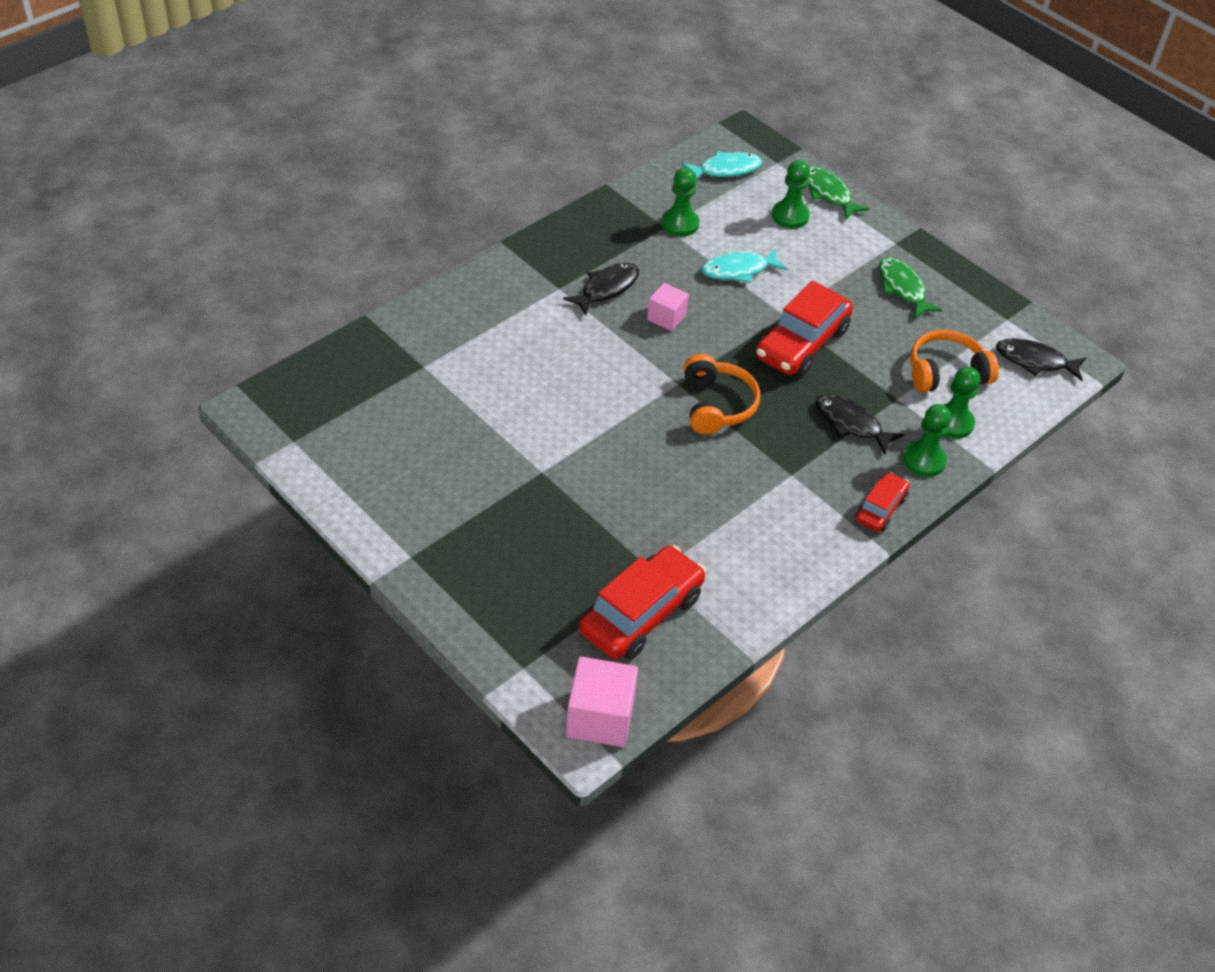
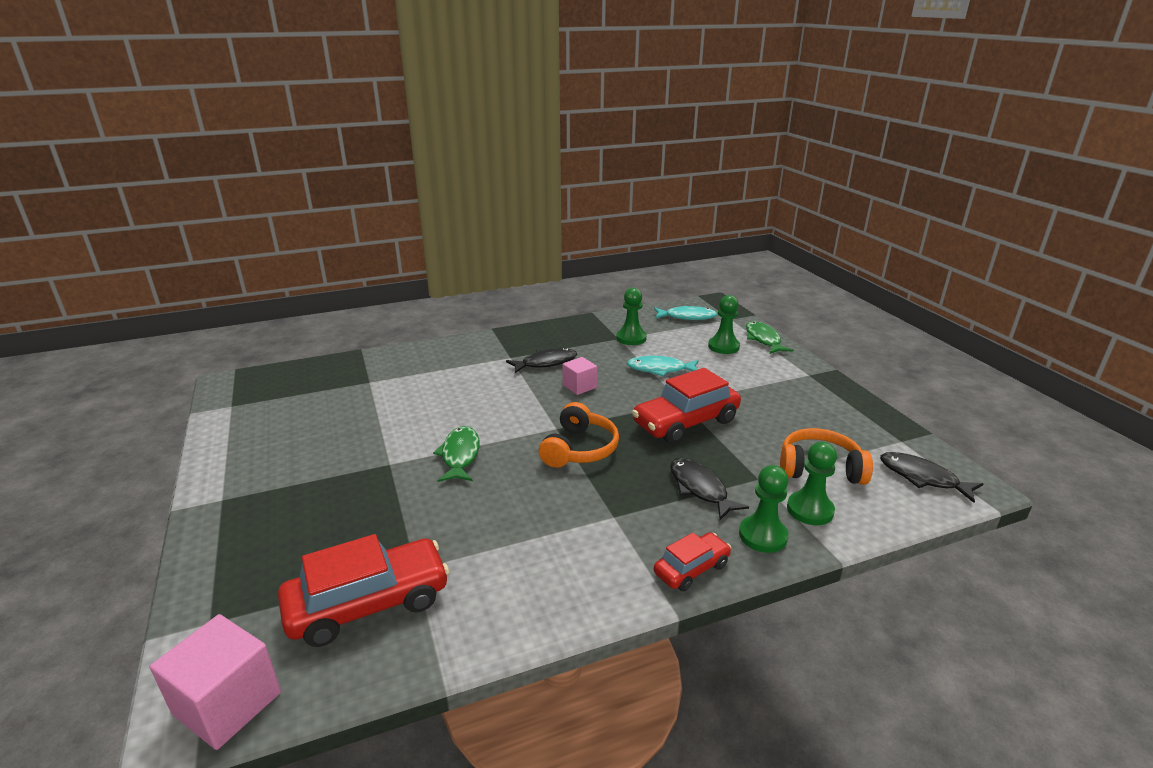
camera: 25 degrees right, 20 degrees down
(903, 288) = (802, 403): green fish -> green fish (460, 455)

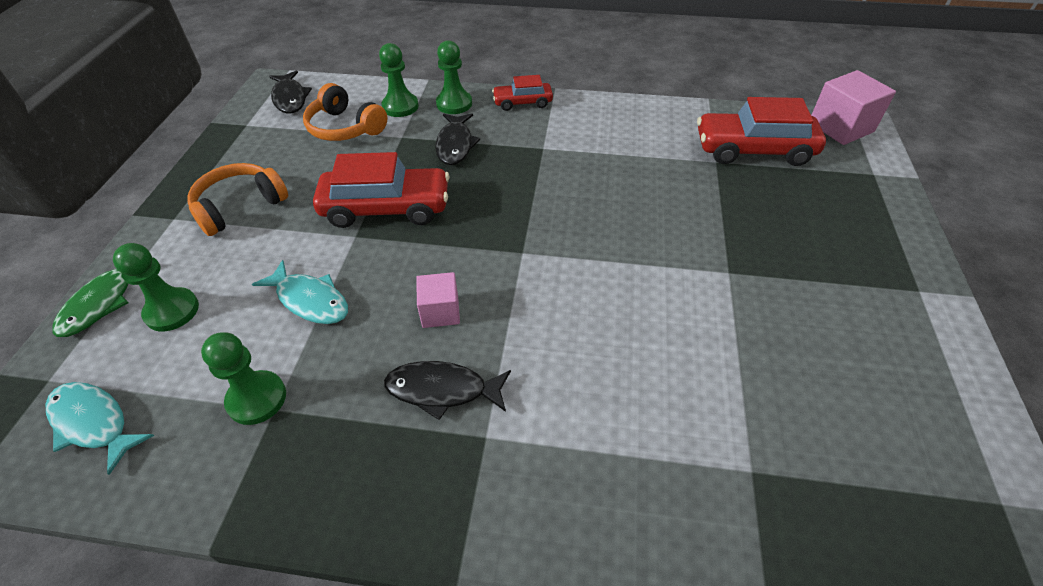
camera: 150 degrees left, 20 degrees up
(460, 455) = (647, 254): green fish -> none
(579, 449) = (519, 217): orange headphones -> orange headphones (240, 207)

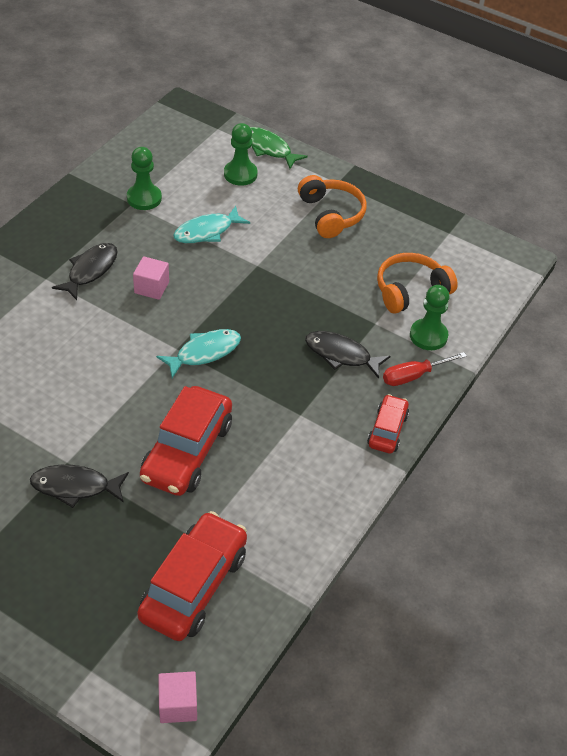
camera: 110 degrees right, 0 degrees up
(93, 423) = (174, 142): turquoise fish -> turquoise fish (204, 352)
(290, 98) = (482, 266): black fish -> black fish (75, 487)
(386, 208) = (279, 289): red car -> red car (187, 451)
(454, 104) = (413, 376): green pawn -> red screwdriver
(840, 127) = (178, 705): pink cube -> pink cube, size x0.61

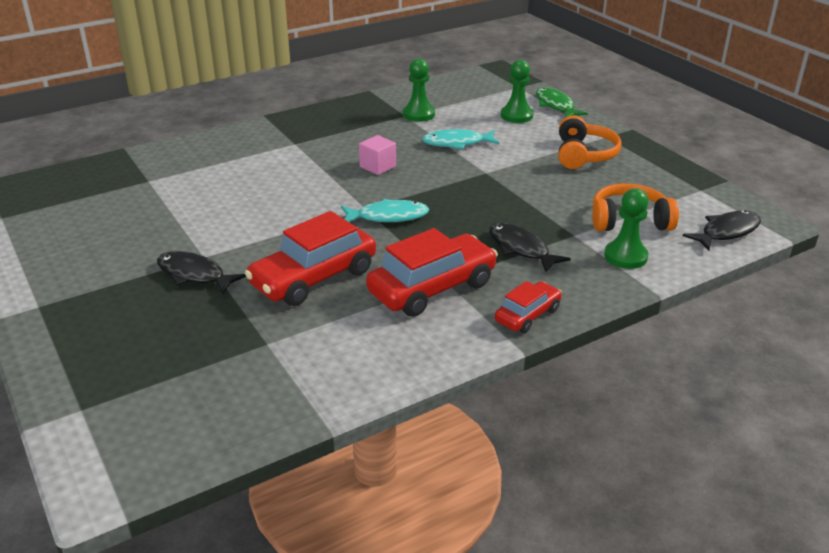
camera: 30 degrees right, 15 degrees down
(90, 270) = (335, 146): black fish -> black fish (726, 232)
(178, 705) = (131, 466): pink cube -> none
(194, 585) = (232, 376): red car -> red car (432, 288)
(413, 376) = (586, 282): red screwdriver -> none

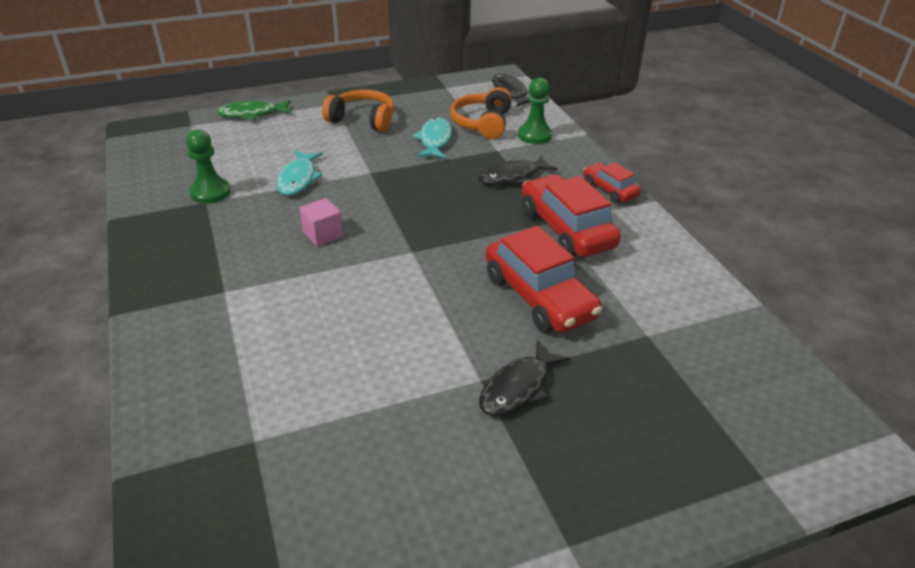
camera: 80 degrees left, 5 degrees up
(388, 216) = (435, 239): turquoise fish -> turquoise fish (435, 140)
(516, 116) = (259, 137): green pawn -> none

